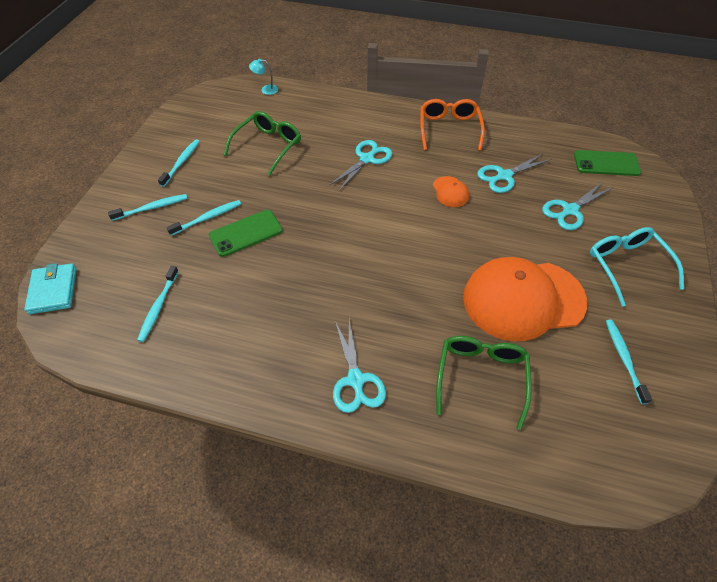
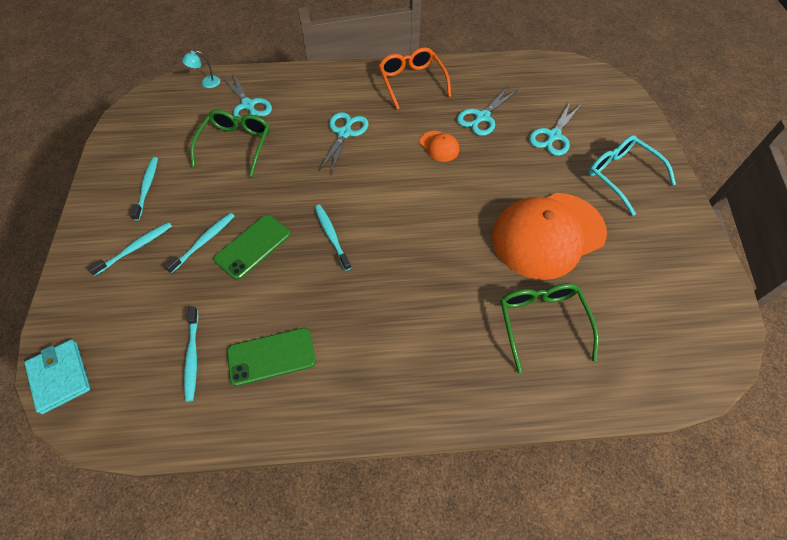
camera: 20 degrees left, 5 degrees up
(356, 380) = (430, 365): turquoise scissors -> turquoise scissors (248, 105)
(606, 163) = (566, 82): green phone -> green phone (271, 356)
(624, 359) = (653, 264): turquoise toothbrush -> turquoise toothbrush (331, 236)

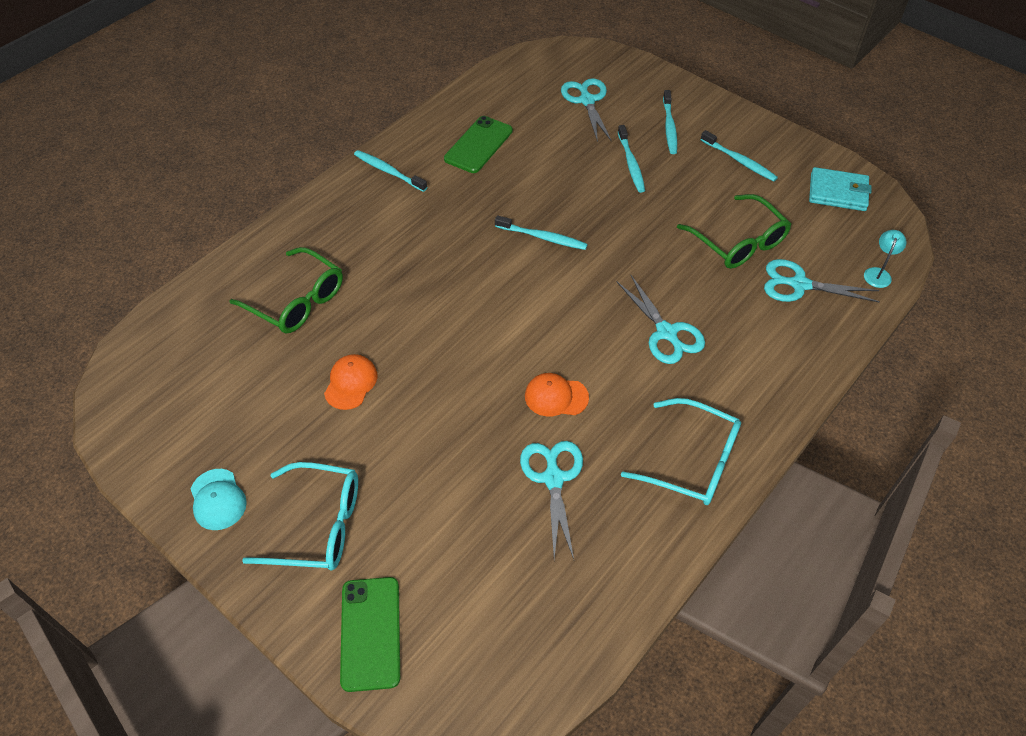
camera: 135 degrees right, 5 degrees down
(60, 377) = (589, 55): turquoise wallet -> turquoise wallet (838, 192)
(192, 356) = (528, 111): turquoise toothbrush -> turquoise toothbrush (388, 171)
(253, 246) = (591, 187): green phone -> green phone (370, 633)
(412, 82) = (692, 461): orange glasses -> turquoise glasses
(547, 235) = (351, 383): orange cap -> orange cap, size x0.41
(553, 136) = (444, 521): turquoise scissors -> turquoise scissors (587, 100)
(674, 226) = (218, 499): none -> turquoise cap

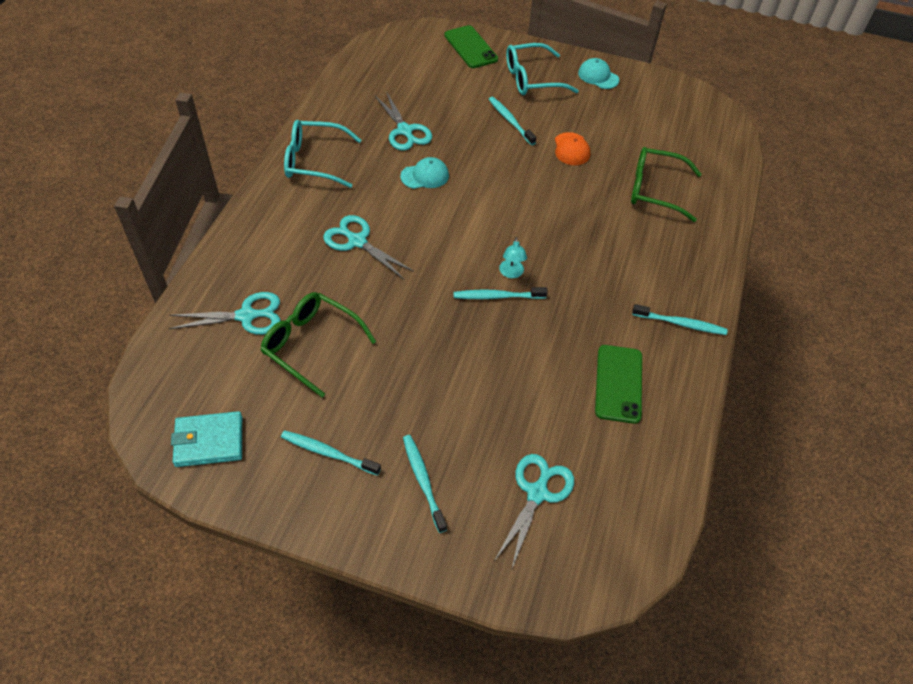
camera: 155 degrees right, 0 degrees up
(556, 397) = (425, 176): orange cap -> turquoise cap
(587, 100) = (537, 492): turquoise scissors -> turquoise scissors turned 120 degrees counterclockwise
(631, 163) = (448, 410): turquoise toothbrush -> turquoise toothbrush (510, 121)
(878, 273) = (168, 349): turquoise lamp -> turquoise lamp (511, 273)

